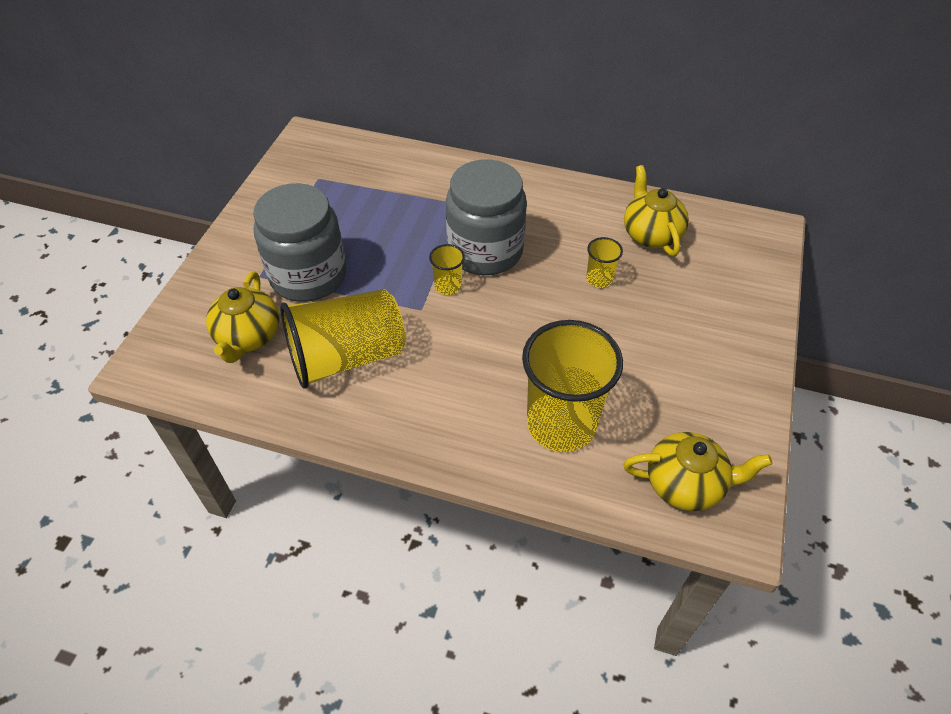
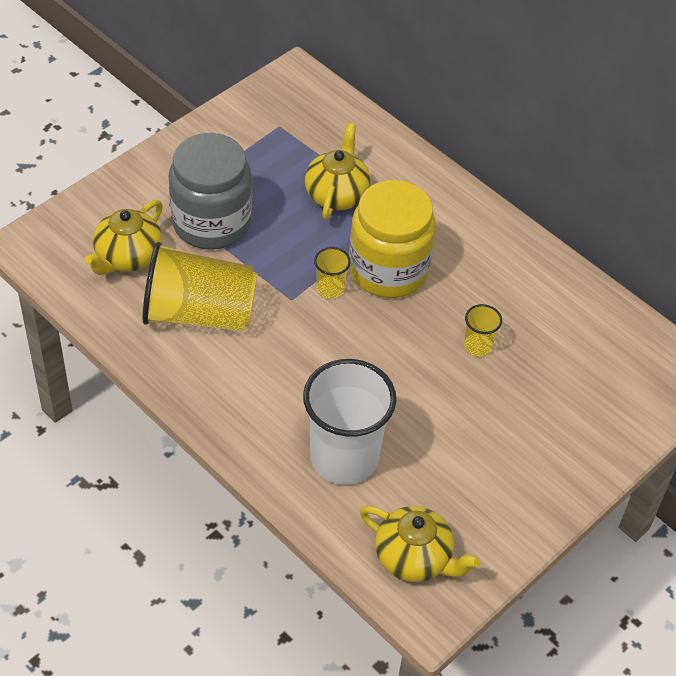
camera: 25 degrees right, 0 degrees up
(485, 251) = (388, 270): grey jar -> yellow jar
(561, 424) = (344, 457): yellow cup -> white cup
(651, 234) = (565, 325): yellow teapot -> yellow teapot (337, 194)

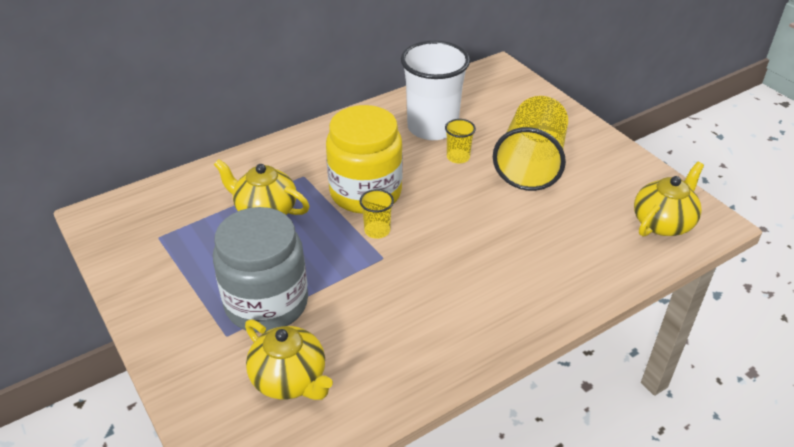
camera: 75 degrees left, 10 degrees down
(199, 313) = (384, 327): yellow cup -> yellow cup (531, 164)
(344, 457) = (565, 248): white cup -> white cup (432, 127)

